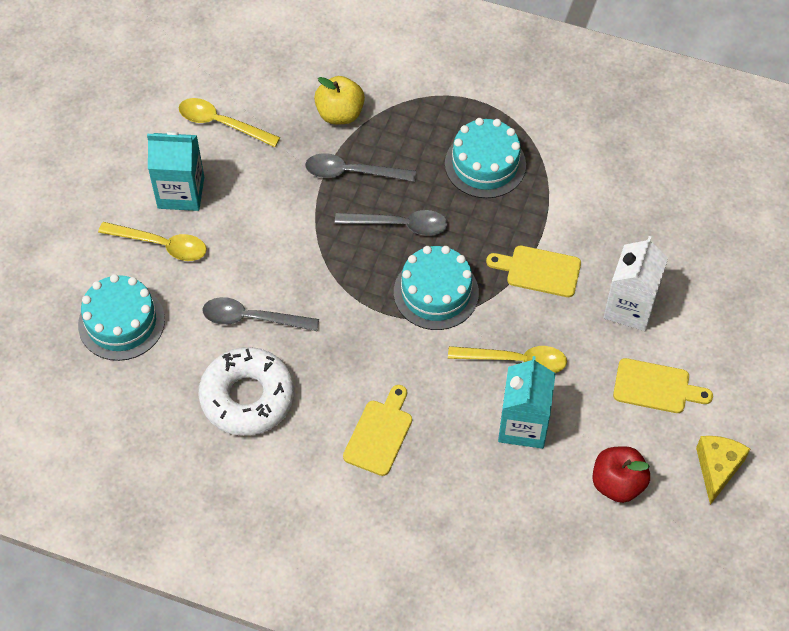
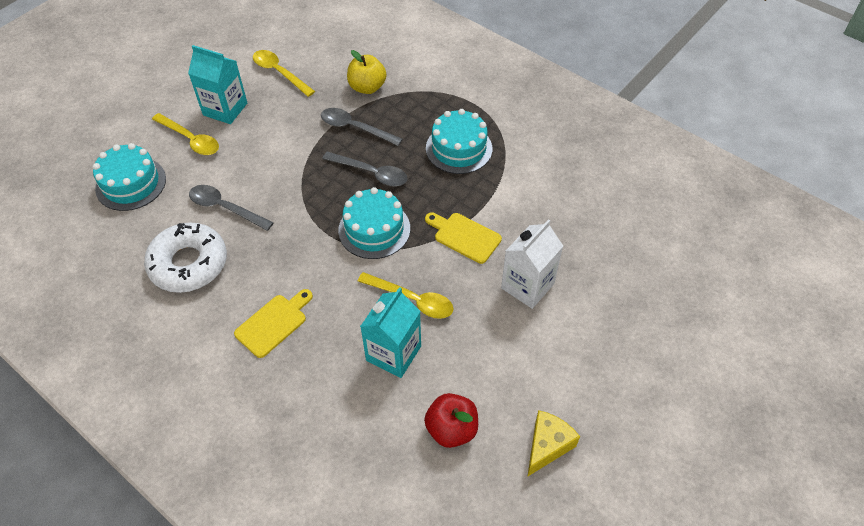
camera: 20 degrees right, 5 degrees down
(656, 387) = (522, 357): yellow cutting board -> none

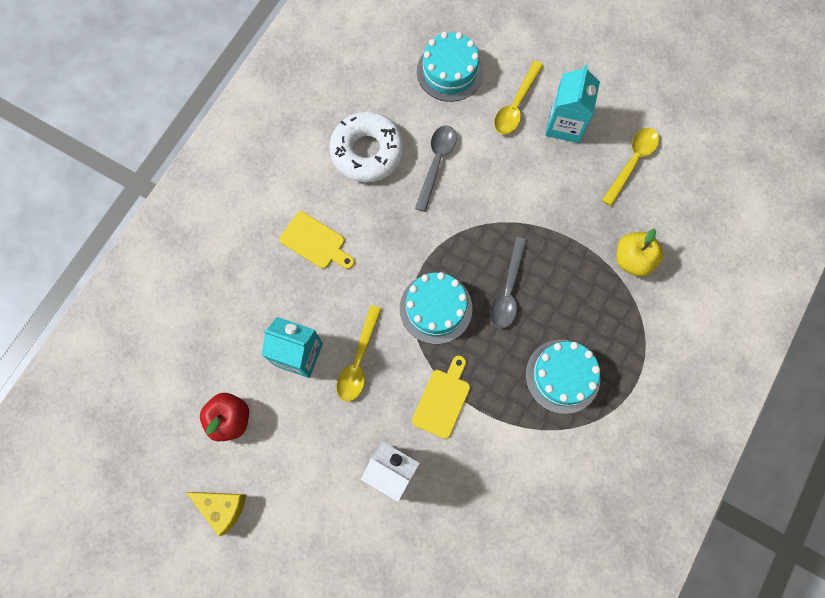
camera: 80 degrees right, 20 degrees up
(355, 128) = (568, 260): grey spoon -> none

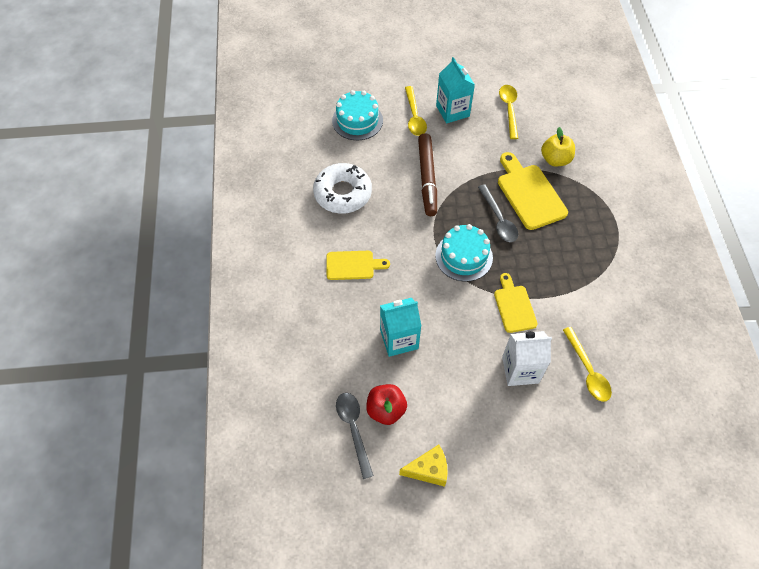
camera: 35 degrees left, 15 degrees down
(358, 361) = (441, 318): yellow spoon -> yellow spoon (587, 370)
(436, 163) = (393, 175): grey spoon -> grey spoon (354, 429)
(470, 190) = (427, 178): none -> brown marker
(562, 376) = (572, 246): turquoise cake -> none
(567, 282) = (529, 194): none -> yellow cutting board

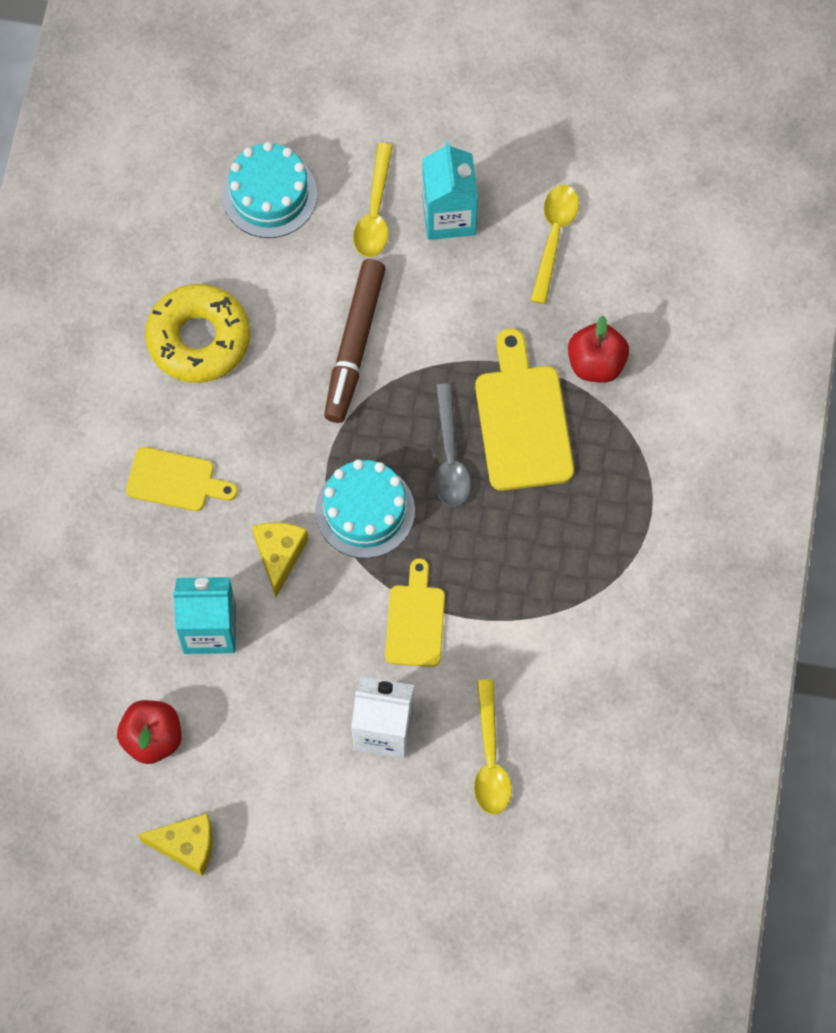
camera: 15 degrees right, 10 degrees up
(343, 193) = (199, 339): white donut -> yellow donut
(354, 429) = (94, 755): grey spoon -> none
(425, 290) = (279, 556): none -> yellow cheese
(555, 160) = (596, 363): yellow apple -> red apple

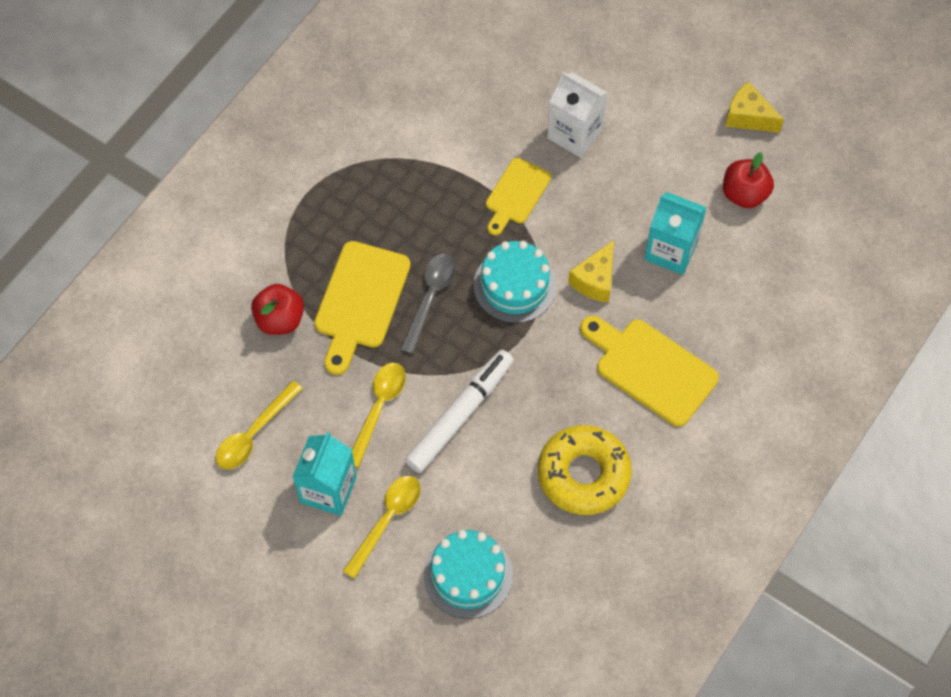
camera: 155 degrees left, 5 degrees down
(175, 480) = (651, 369): yellow cutting board -> yellow cutting board, size x1.57
(354, 345) = (460, 415): brown marker -> white marker
(490, 758) = (510, 86): yellow spoon -> yellow spoon (378, 408)

